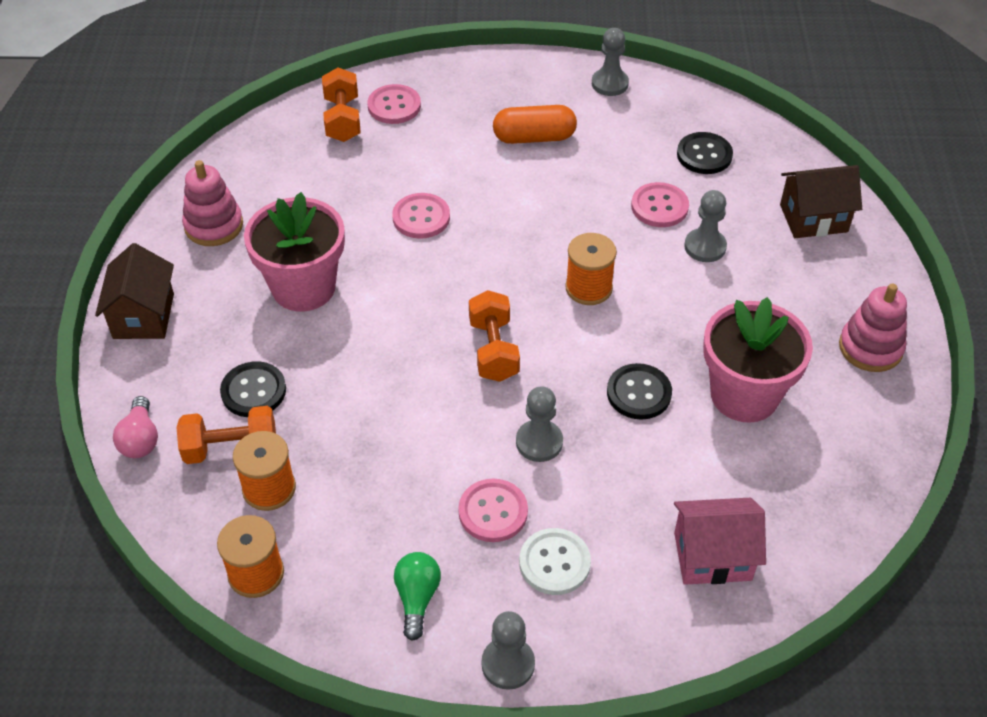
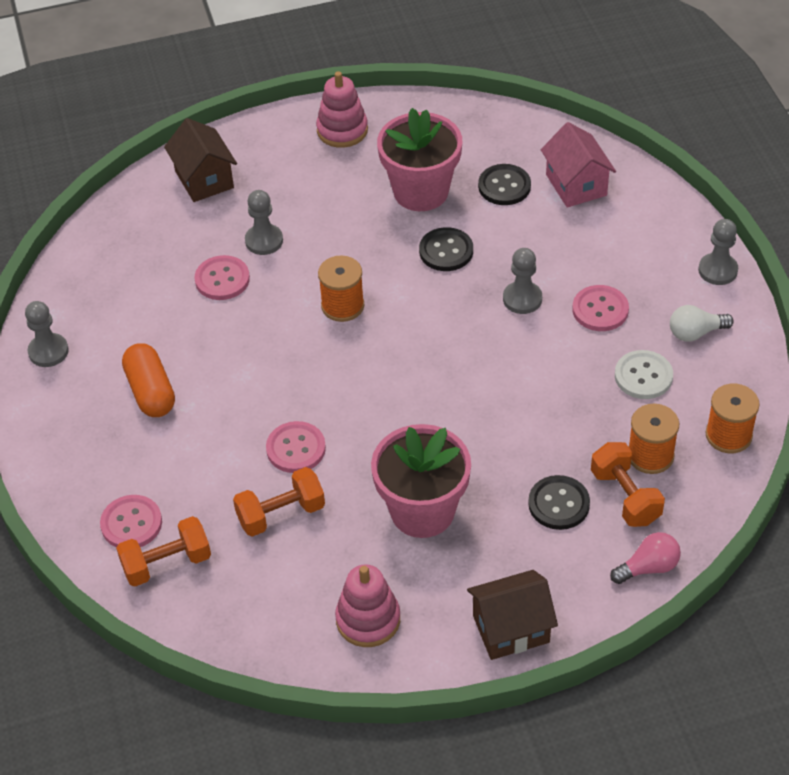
camera: 105 degrees left, 0 degrees up
(417, 598) = (695, 333): green light bulb -> white light bulb
(493, 350) = (440, 351): orange dumbbell -> orange dumbbell (281, 514)
(554, 563) = (625, 265): white button -> white button (643, 376)
(704, 155) = (140, 262): black button -> black button (504, 186)

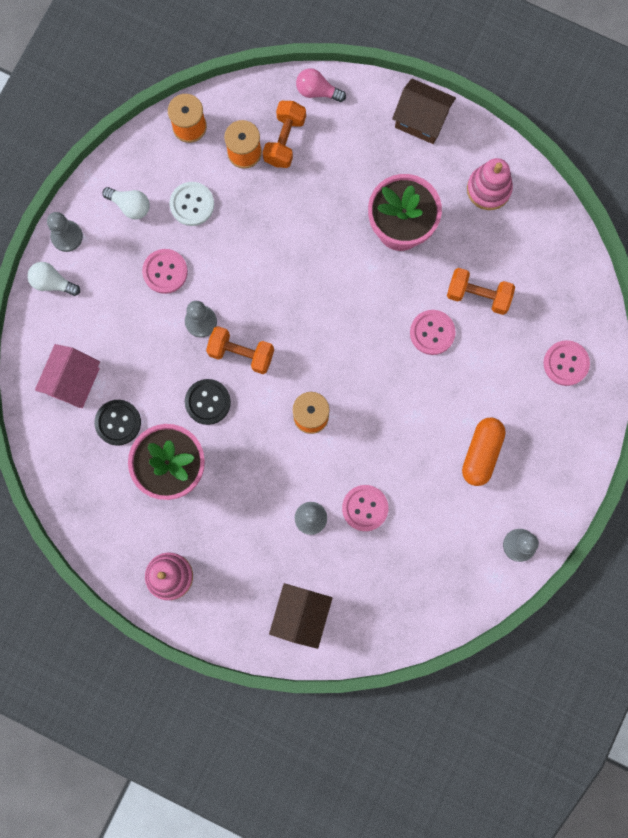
camera: 140 degrees left, 30 degrees up
(166, 563) = (566, 318): orange dumbbell -> orange dumbbell (241, 353)
(559, 504) = (324, 167): black button -> none
(683, 232) = (52, 283): none -> white light bulb

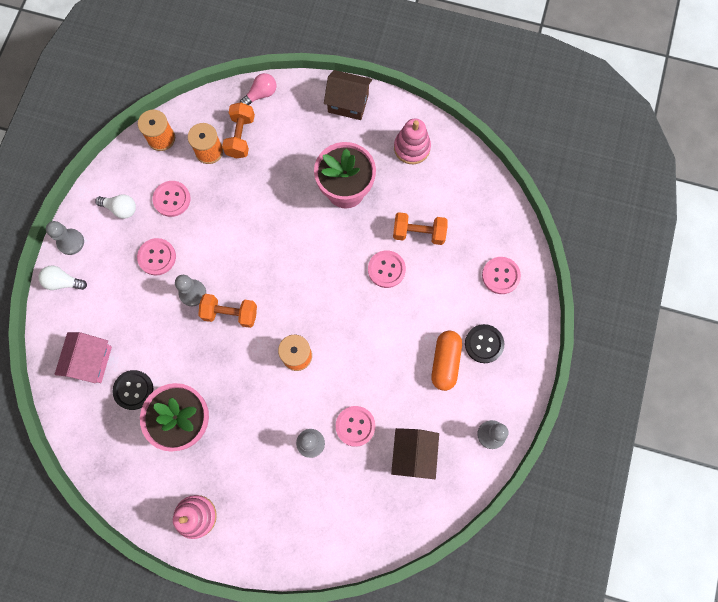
camera: 10 degrees left, 5 degrees down
(192, 204) = (172, 199): white button -> pink button
(207, 402) = (208, 359): black button -> black button (484, 344)
(301, 615) = (315, 530): brown house -> brown house (413, 454)
(317, 91) = (261, 94): pink light bulb -> pink light bulb turned 135 degrees clockwise

